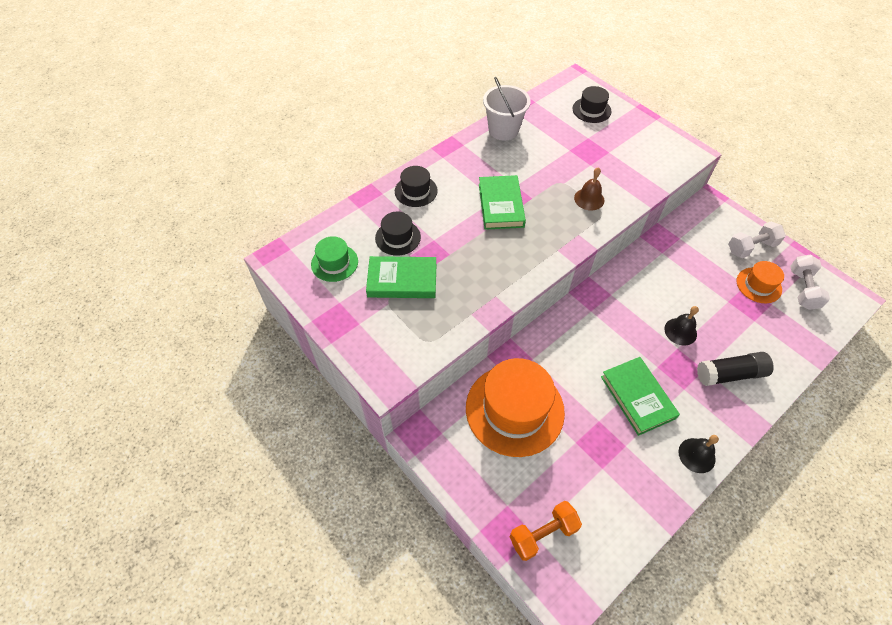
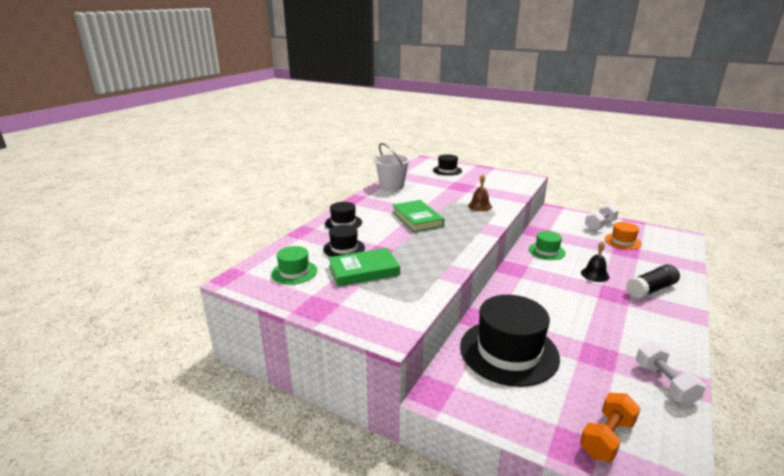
camera: 20 degrees left, 30 degrees down
(514, 409) = (508, 351): orange hat -> black hat
(637, 397) = (599, 318): green book -> none
(649, 276) = (546, 251): none -> green hat
(696, 455) = (676, 342): black bell -> none
(802, 289) = (651, 238): white dumbbell -> white dumbbell (664, 383)

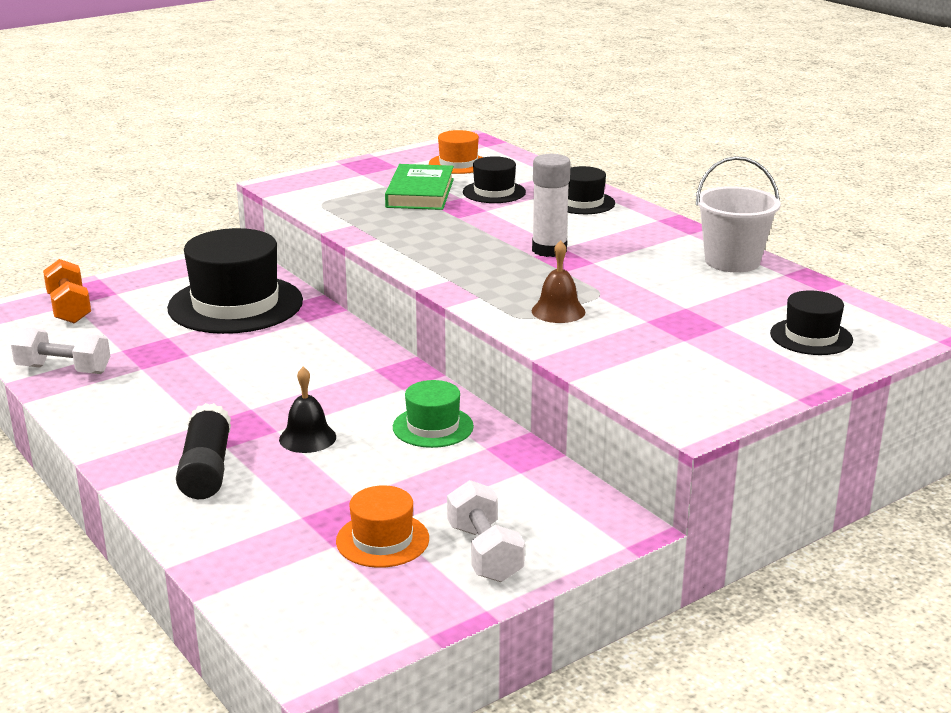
camera: 115 degrees right, 0 degrees up
(294, 272) = (458, 164): green hat -> orange hat
(417, 219) = (549, 250): green book -> white glue stick

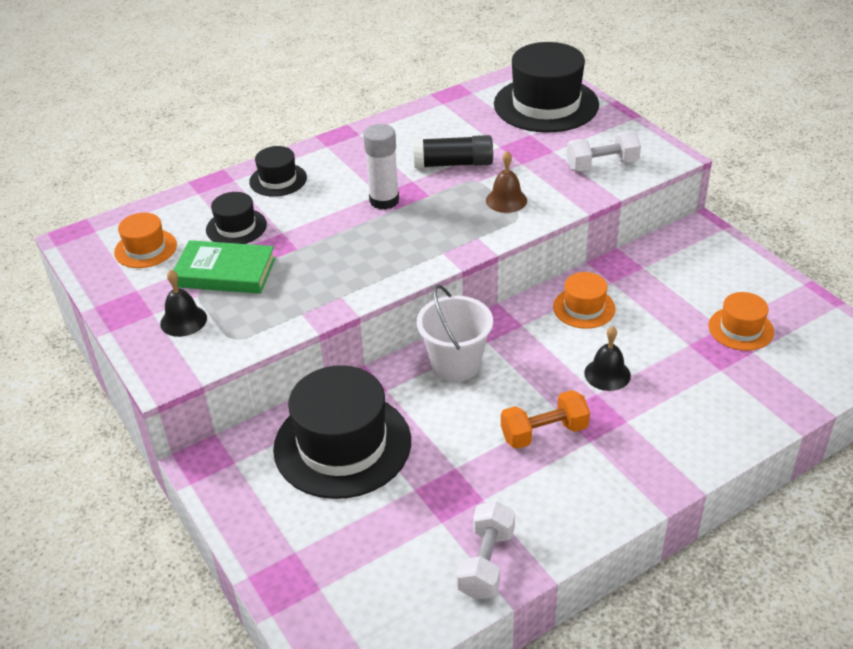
camera: 85 degrees left, 15 degrees up
(69, 309) = (332, 589): orange dumbbell -> orange dumbbell (544, 433)
(206, 469) = (663, 429): black glue stick -> black glue stick (453, 164)
(350, 184) = (183, 320): none -> black bell
(433, 427) = (584, 308): green hat -> orange hat
(484, 553) = (744, 284): white dumbbell -> white dumbbell (602, 165)
(732, 261) = (418, 121): white bucket -> white bucket (455, 364)
(811, 337) = (546, 104): black hat -> black hat, size x1.97

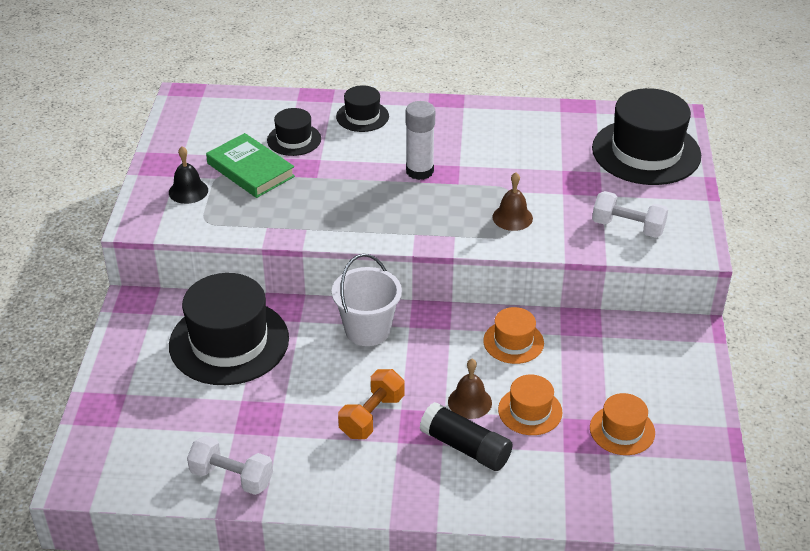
camera: 35 degrees right, 0 degrees up
(145, 249) = (219, 126): orange hat -> orange hat (530, 411)
(453, 164) = (507, 167): black glue stick -> black glue stick (465, 447)
(486, 563) = (232, 477): white dumbbell -> white dumbbell turned 60 degrees clockwise
(544, 433) = (372, 416): orange dumbbell -> orange dumbbell turned 75 degrees counterclockwise
(607, 374) = (469, 402): black bell -> brown bell

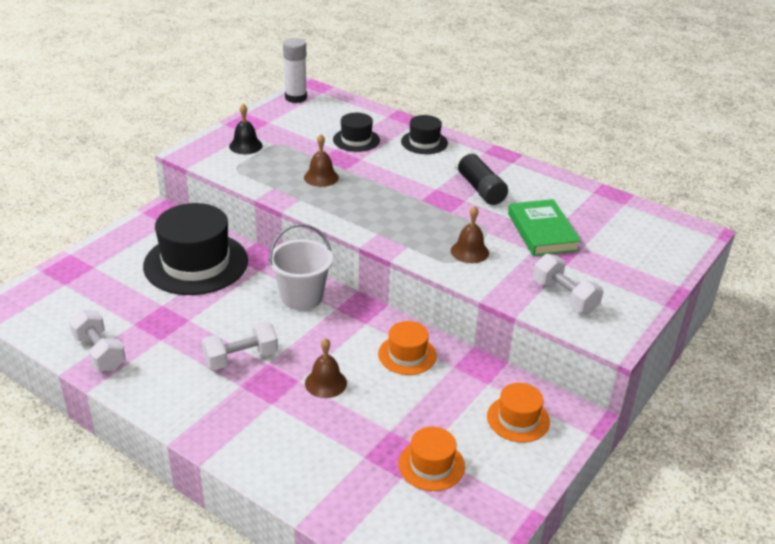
camera: 30 degrees right, 5 degrees down
(250, 170) = (303, 148): green book -> green book (542, 232)
(302, 196) = (321, 177): none -> brown bell
(372, 416) = (241, 358): orange dumbbell -> white dumbbell
(419, 171) = (428, 193): white glue stick -> white glue stick (296, 98)
(465, 447) = (287, 414): black glue stick -> black glue stick (479, 188)
(530, 411) = (367, 412): orange hat -> orange hat (518, 419)
(646, 152) = (641, 247): black hat -> none

